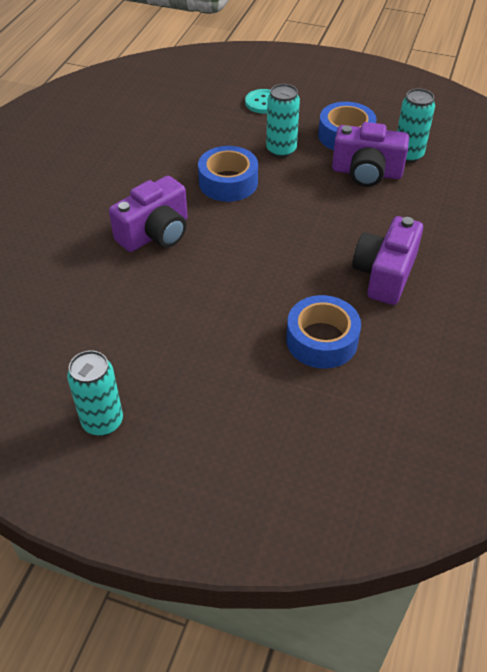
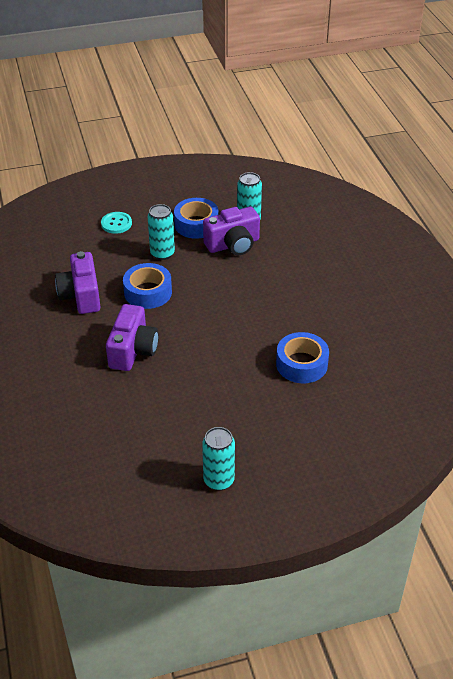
camera: 35 degrees left, 5 degrees down
(384, 274) = (302, 306): purple camera -> purple camera (81, 295)

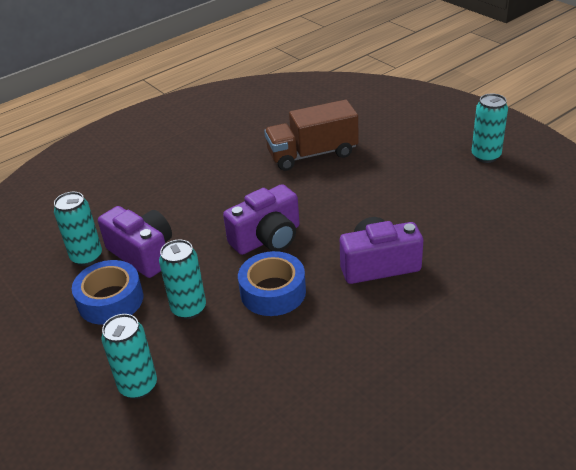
camera: 110 degrees left, 5 degrees down
(81, 295) = (317, 352): purple camera -> purple camera (267, 238)
(116, 224) = (138, 386): turquoise button -> turquoise can
(301, 364) = (312, 154): blue tape -> brown truck

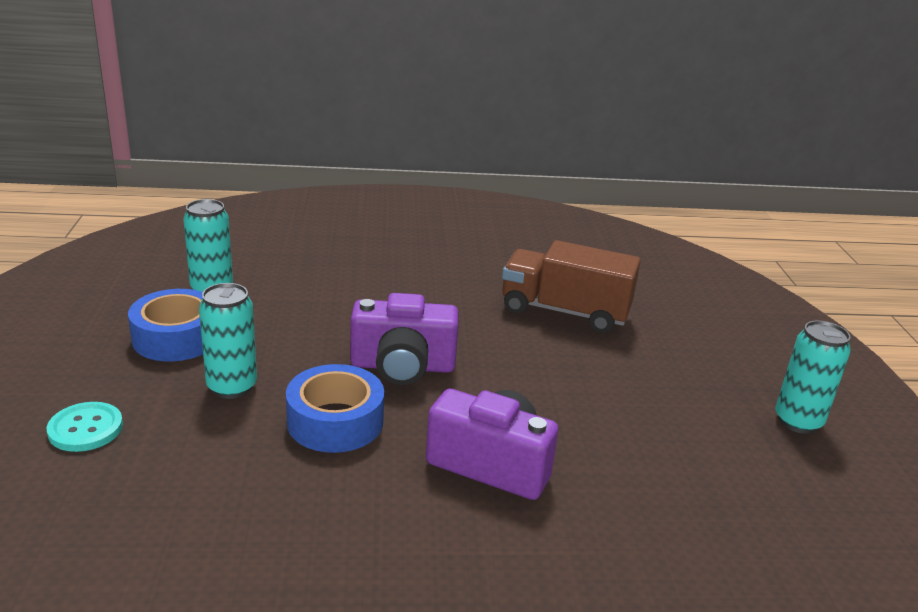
camera: 30 degrees right, 10 degrees down
(138, 386) = (85, 429): turquoise can -> turquoise button
(143, 254) = (263, 313): purple camera -> none

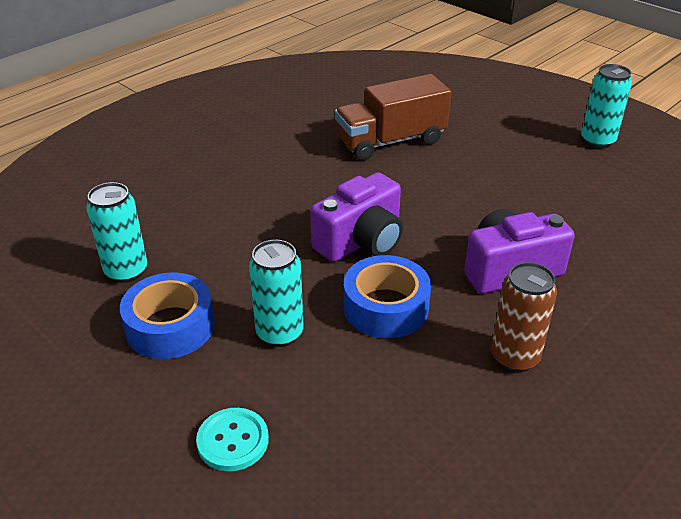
camera: 40 degrees left, 10 degrees up
(368, 528) = (515, 357): none -> brown can

